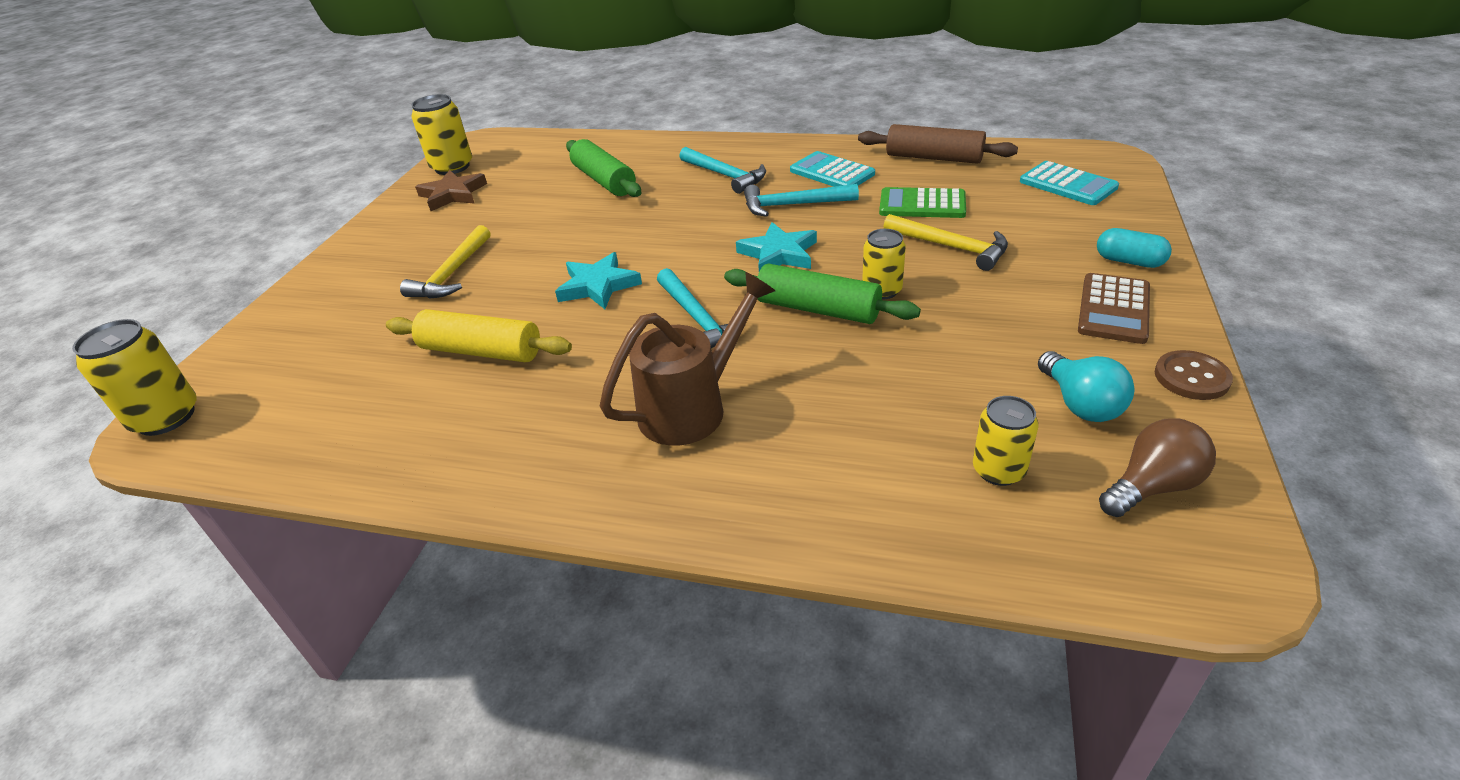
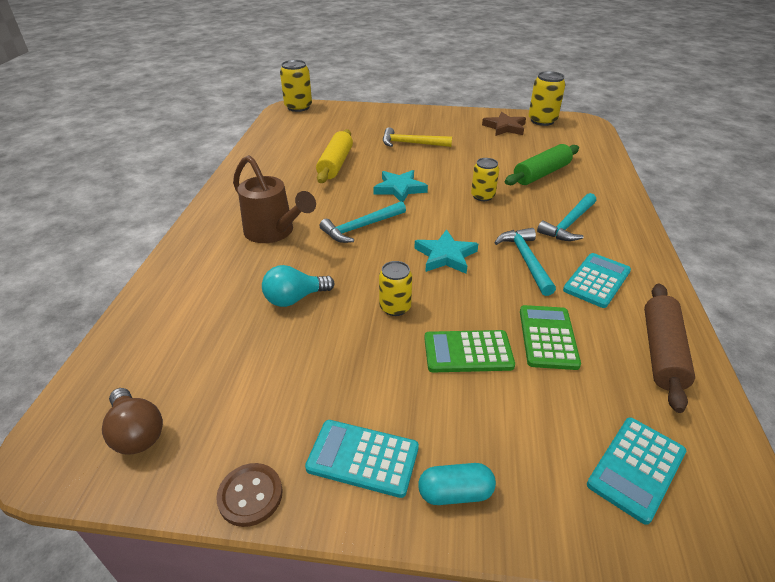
camera: 80 degrees right, 0 degrees up
(818, 309) = (370, 276): green rolling pin -> none
(951, 247) = (468, 352): yellow hammer -> green calculator
(998, 470) = (181, 353): yellow can -> yellow can (482, 196)
(1080, 404) = (234, 407): turquoise light bulb -> turquoise light bulb (295, 298)
(1113, 309) = (363, 458): brown calculator -> turquoise calculator
(1129, 261) = (455, 493): turquoise capsule -> turquoise capsule turned 60 degrees clockwise

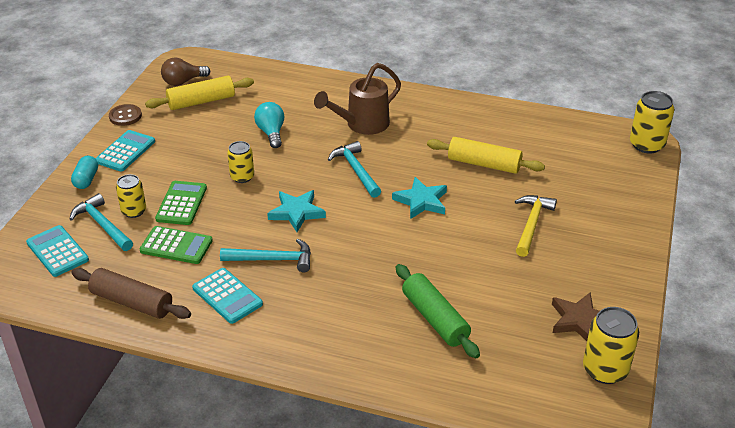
camera: 100 degrees right, 0 degrees up
(209, 390) = (201, 101): none -> yellow rolling pin
(482, 196) = (393, 257): yellow can -> yellow can (134, 211)
(569, 224) = (321, 307): turquoise hammer -> turquoise hammer (102, 225)

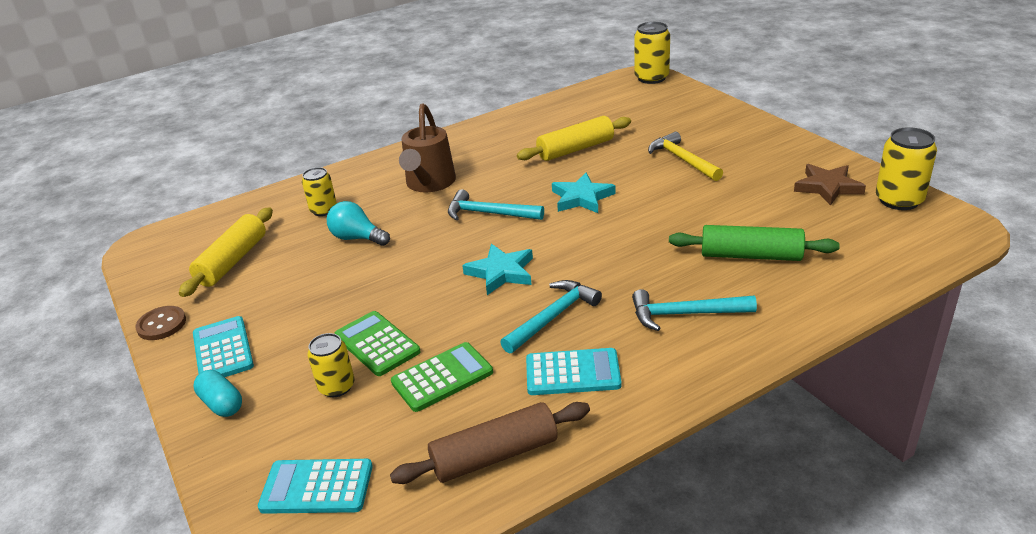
camera: 45 degrees left, 5 degrees down
(102, 225) = (324, 424): turquoise hammer -> turquoise hammer (685, 314)
(183, 82) = (178, 259): brown light bulb -> none
(242, 177) = (396, 284): yellow can -> yellow can (323, 210)

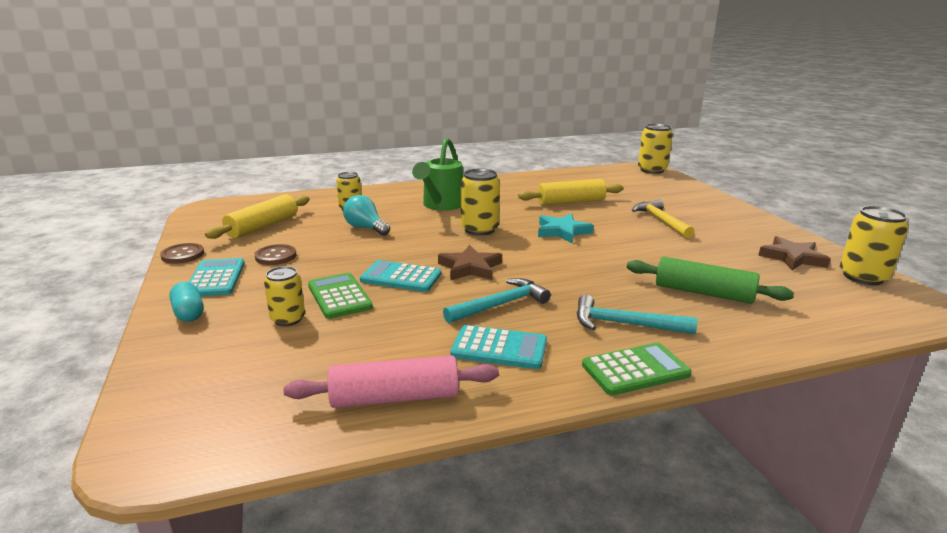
camera: 10 degrees right, 10 degrees down
(274, 303) = (276, 256): none -> brown button
(317, 487) = (222, 388): turquoise calculator -> turquoise calculator (401, 277)
(429, 184) = (441, 205): brown watering can -> green watering can
(442, 377) = (380, 329): green calculator -> green calculator (635, 370)
(489, 213) = (479, 229): turquoise hammer -> yellow can
(495, 455) = (395, 398): brown rolling pin -> pink rolling pin
(501, 272) = (470, 267): turquoise star -> brown star

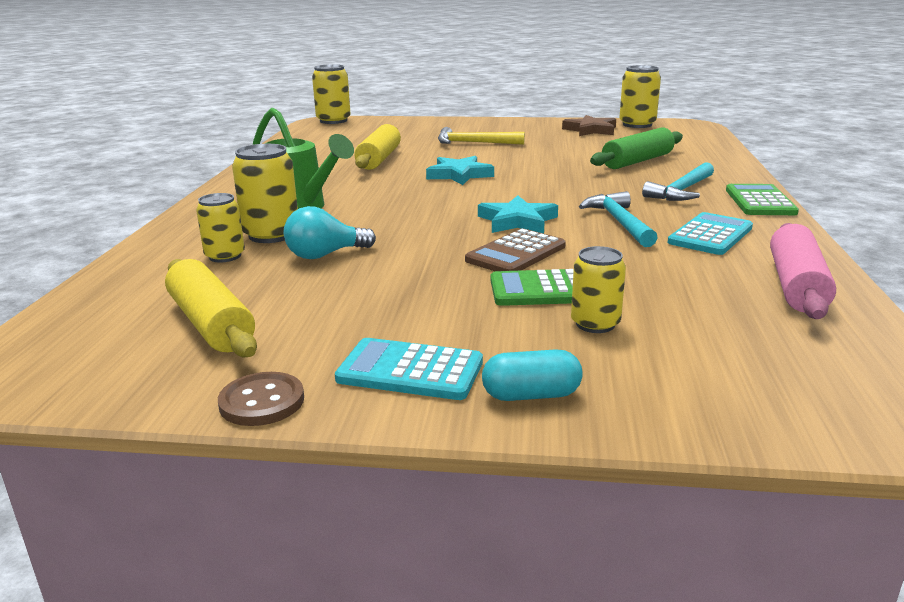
camera: 65 degrees left, 0 degrees up
(276, 256) = (364, 320): brown button -> none
(401, 277) = (516, 253): turquoise calculator -> brown calculator
(470, 267) = (517, 221): brown star -> turquoise star
(479, 229) = (410, 203): yellow can -> yellow can (271, 235)

